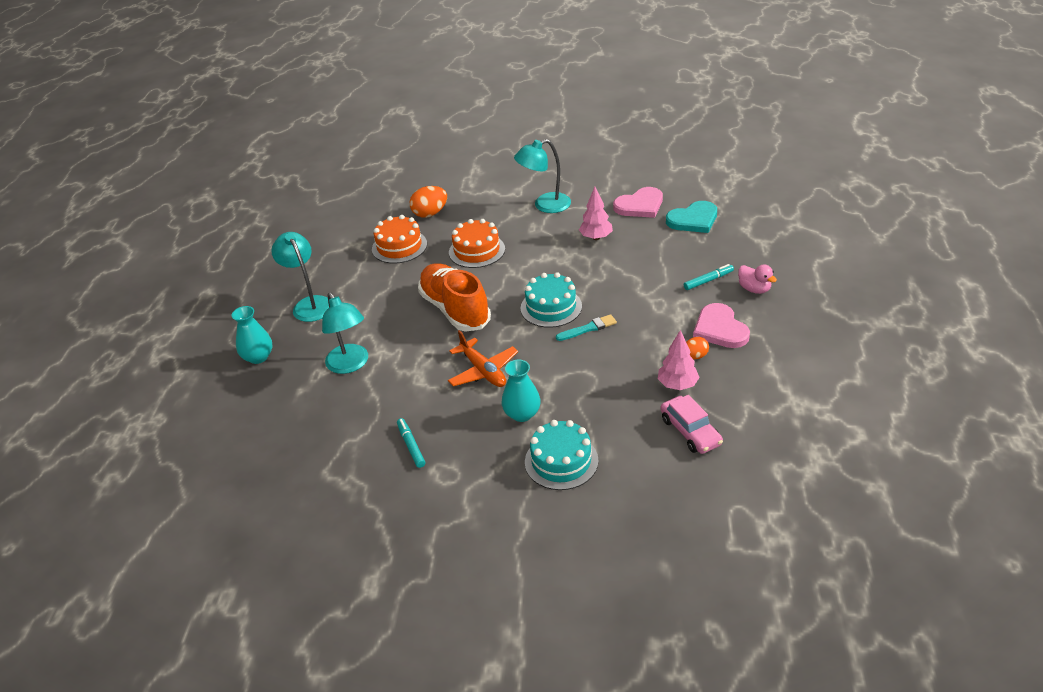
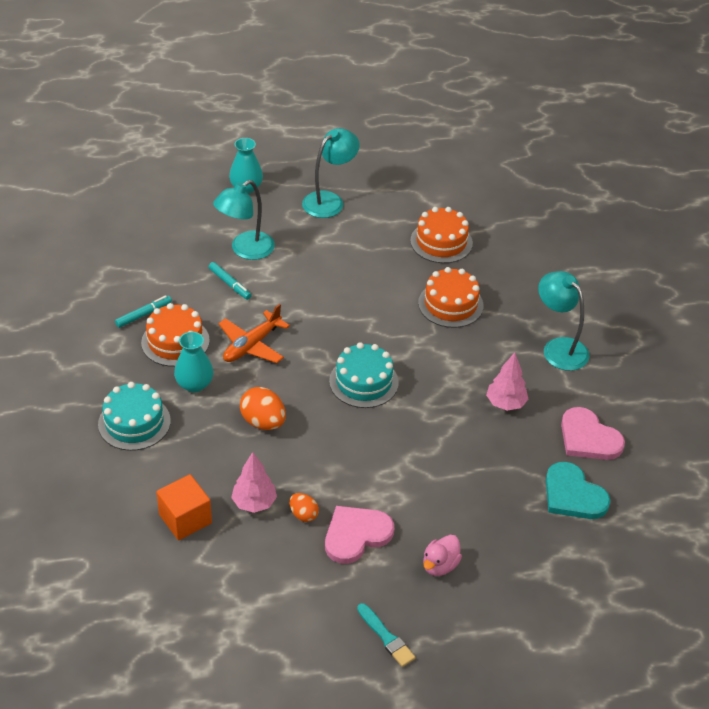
camera: 70 degrees right, 5 degrees up
(430, 213) = (510, 253): orange egg -> orange egg (263, 422)
(455, 309) = (343, 306): orange shoe -> none
(459, 424) = (175, 341): none -> orange cake
(588, 328) = (334, 417): turquoise brush -> turquoise brush (386, 637)
(690, 431) = (185, 519): pink car -> orange cube
(708, 280) = (446, 518): turquoise marker -> turquoise marker (230, 284)

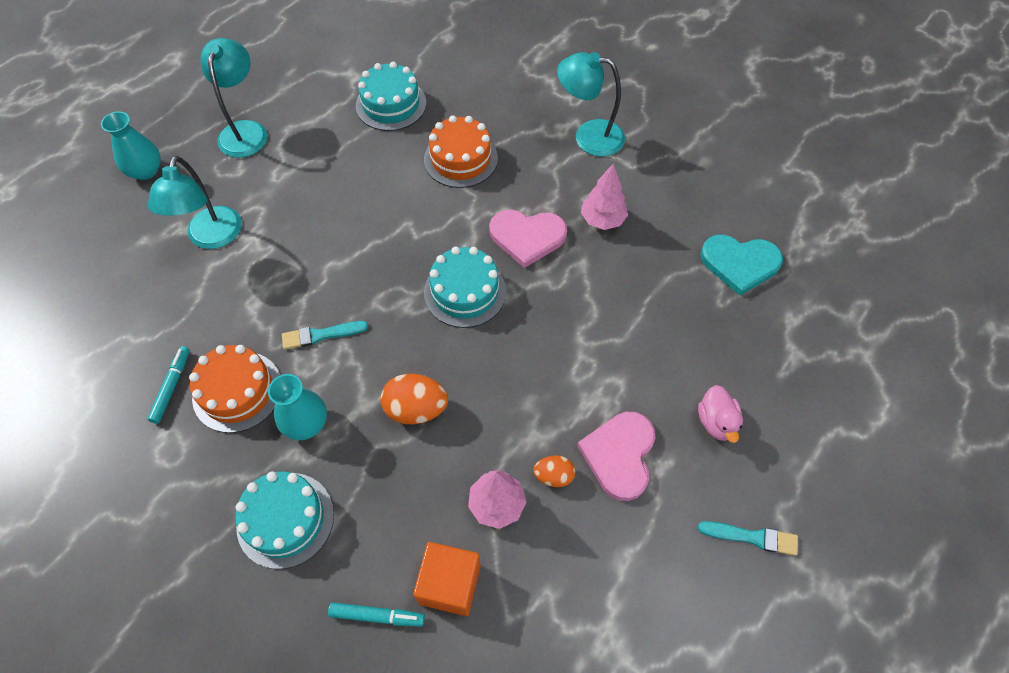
camera: 40 degrees left, 15 degrees up
(230, 284) = (232, 285): turquoise marker -> turquoise marker (377, 616)
(252, 345) = (321, 335): orange plane -> turquoise brush
(441, 242) = (391, 104): orange cake -> turquoise cake
(588, 438) = (695, 202): pink heart -> pink heart (527, 237)

